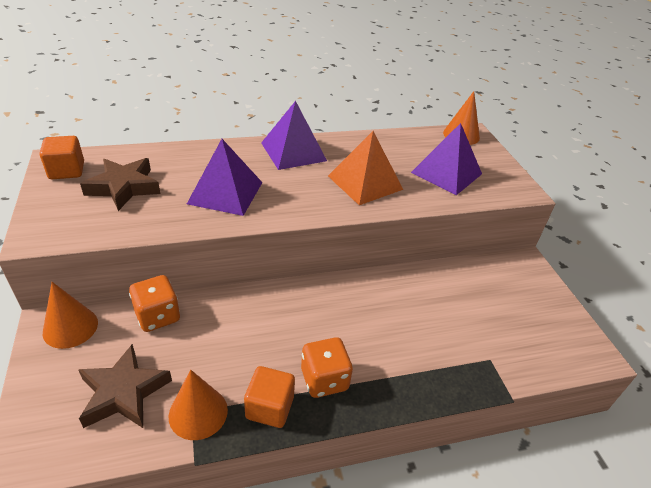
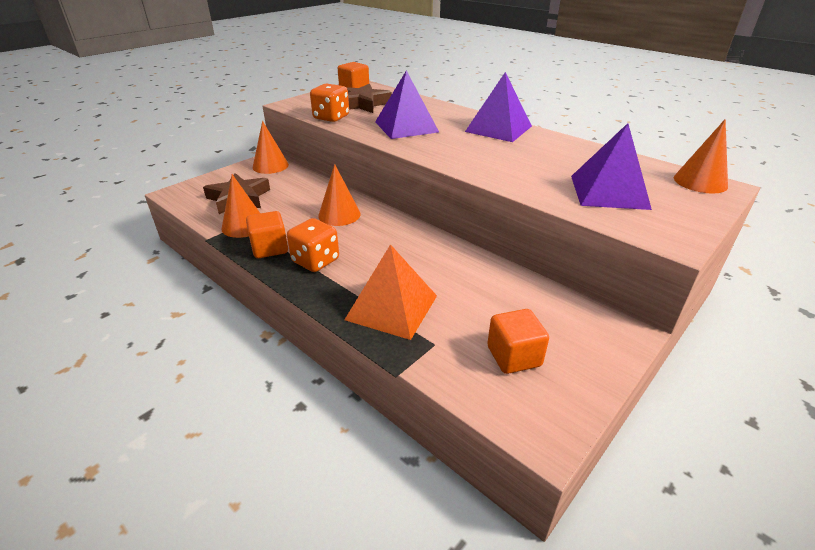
camera: 60 degrees right, 5 degrees down
(158, 316) = (306, 183): orange dice -> orange dice (331, 117)
(255, 322) = (339, 215): none -> orange cone
(365, 182) = (513, 163): orange pyramid -> orange pyramid (391, 307)
(523, 326) = (514, 356): none -> orange cube

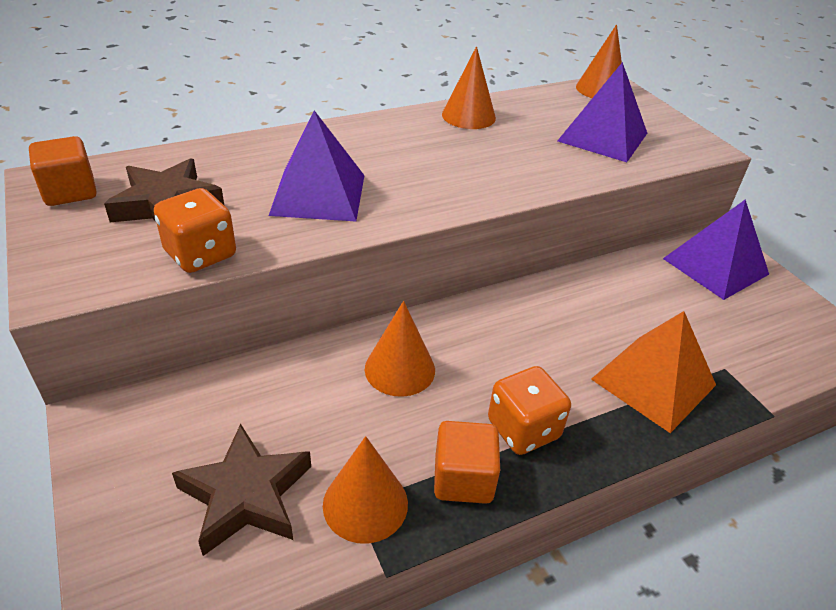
camera: 70 degrees left, 5 degrees up
(270, 166) = (132, 418): orange cone -> orange cone (468, 116)
(498, 129) = (390, 132): purple pyramid -> purple pyramid (715, 266)
(514, 356) = (749, 320): orange cube -> none

